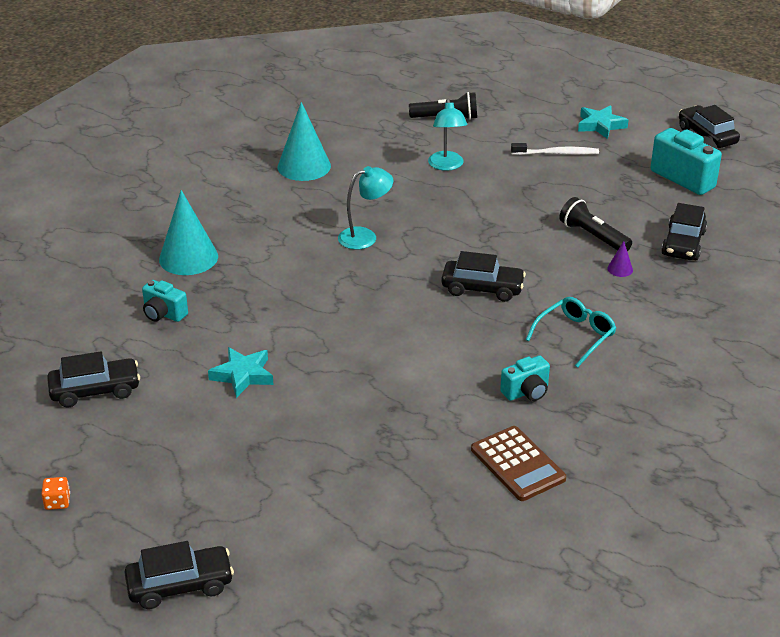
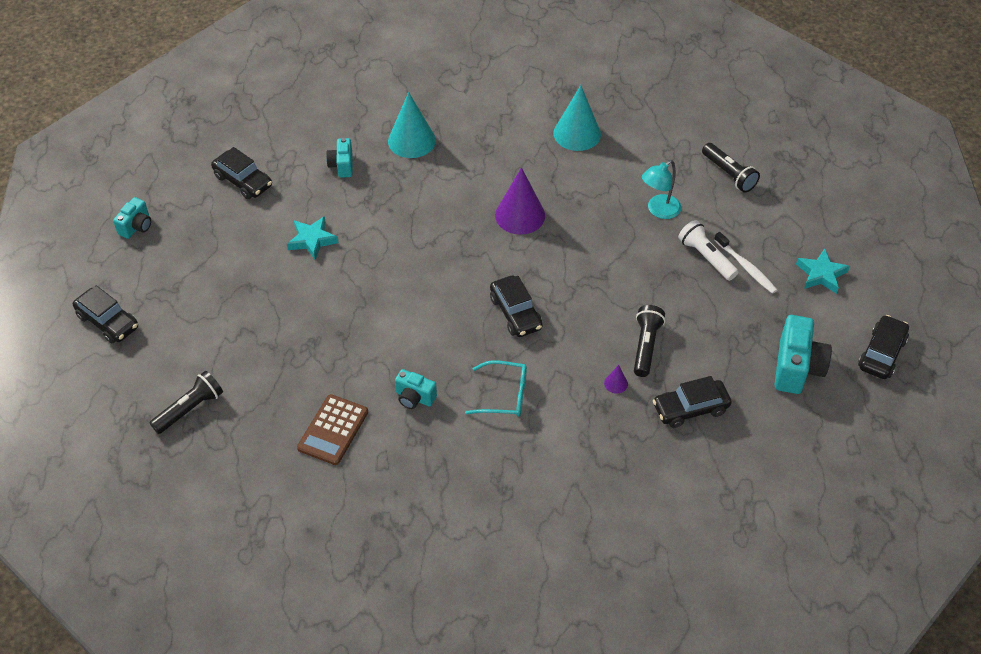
camera: 55 degrees right, 15 degrees up
(57, 502) = (136, 227): orange dice -> turquoise camera
(365, 236) = (520, 215): turquoise lamp -> purple cone
(386, 564) = (190, 409): none -> black flashlight
(525, 166) = (706, 257): none -> white flashlight

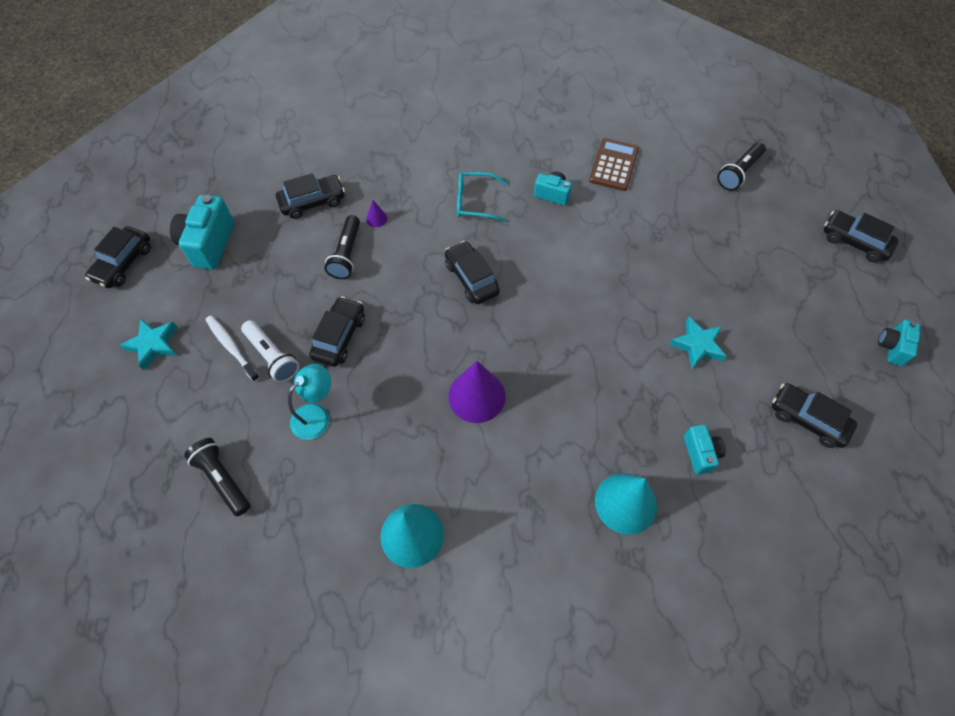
camera: 175 degrees right, 10 degrees up
(645, 269) = (339, 337): none -> black car

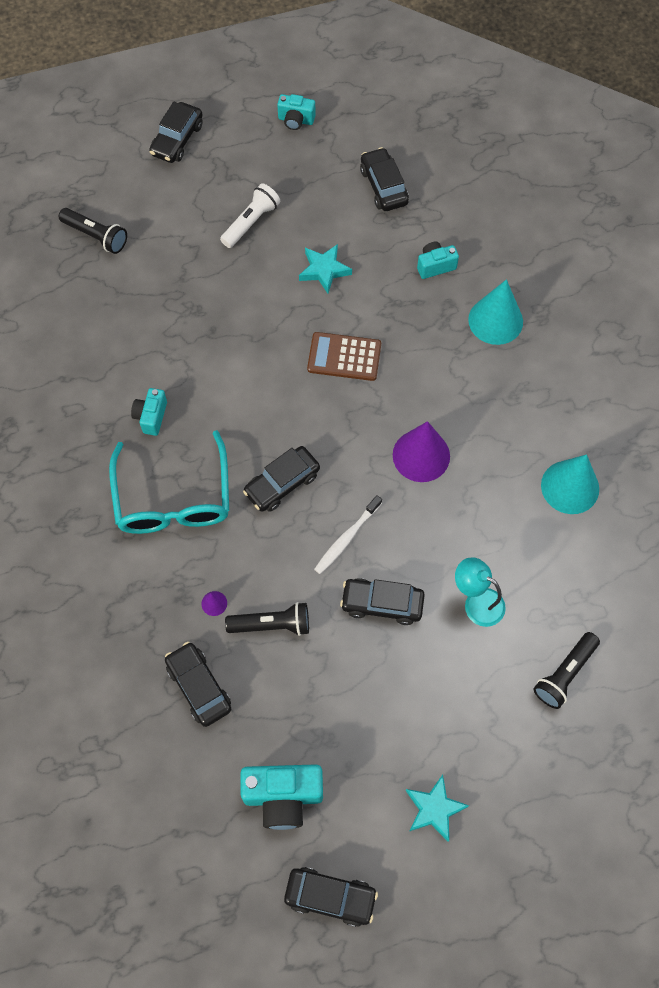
camera: 100 degrees left, 5 degrees up
(231, 347) = (418, 717): white toothbrush -> white toothbrush (346, 538)
(272, 356) = (420, 668): white flashlight -> white flashlight (251, 222)
(475, 202) = (173, 497): turquoise glasses -> turquoise glasses, size x1.76
(614, 165) = (98, 357): brown calculator -> brown calculator (344, 357)
(807, 419) = (383, 186): black car -> black car turned 135 degrees clockwise

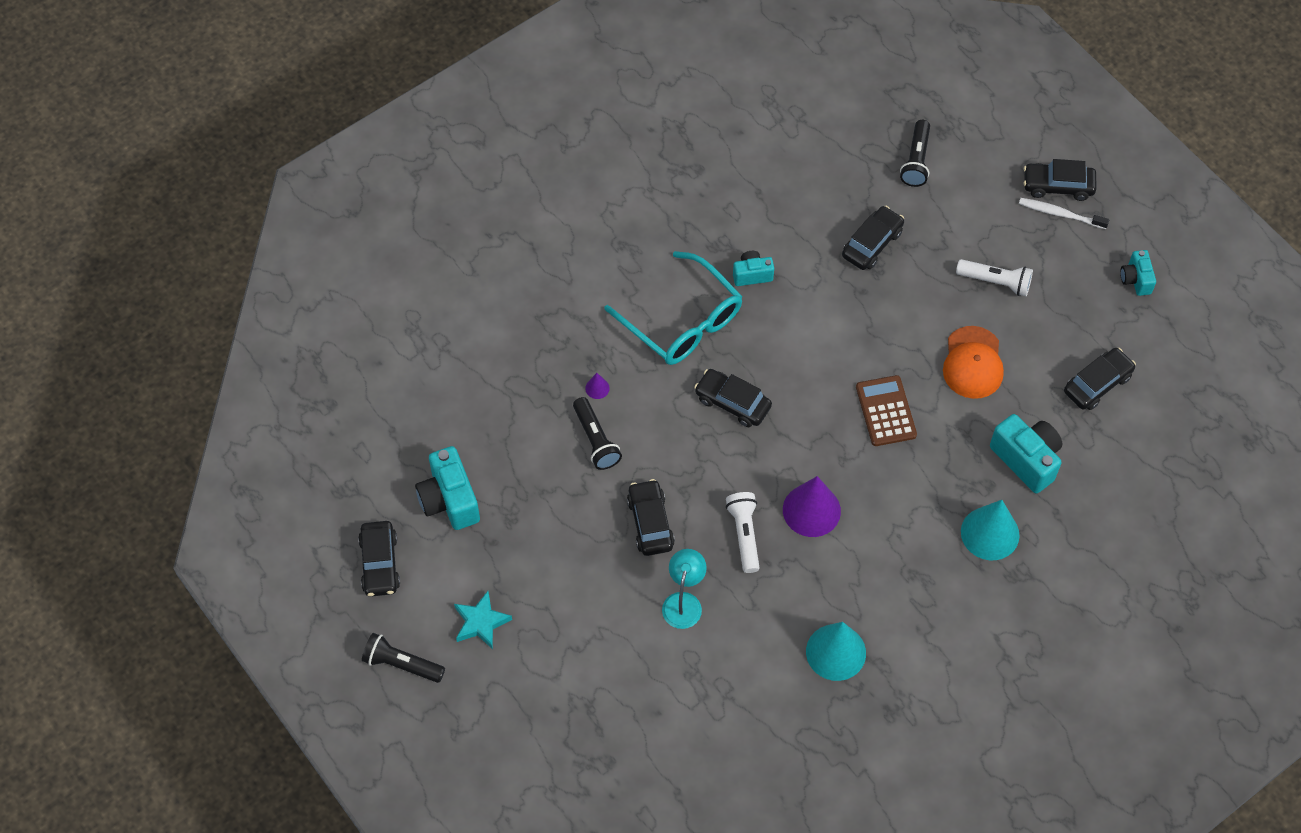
camera: 70 degrees right, 5 degrees down
(173, 497) = (682, 320): turquoise glasses -> turquoise glasses turned 105 degrees counterclockwise
(199, 687) = (519, 403): black car -> black car (872, 243)
(324, 270) = (973, 363): turquoise star -> orange cap
(346, 538) = (701, 473): white toothbrush -> white toothbrush (1060, 214)
(425, 522) = (744, 534): none -> white flashlight
(435, 266) = (1026, 459): turquoise camera -> turquoise camera, size x1.72
(564, 674) = (644, 697): black flashlight -> black flashlight (402, 664)

